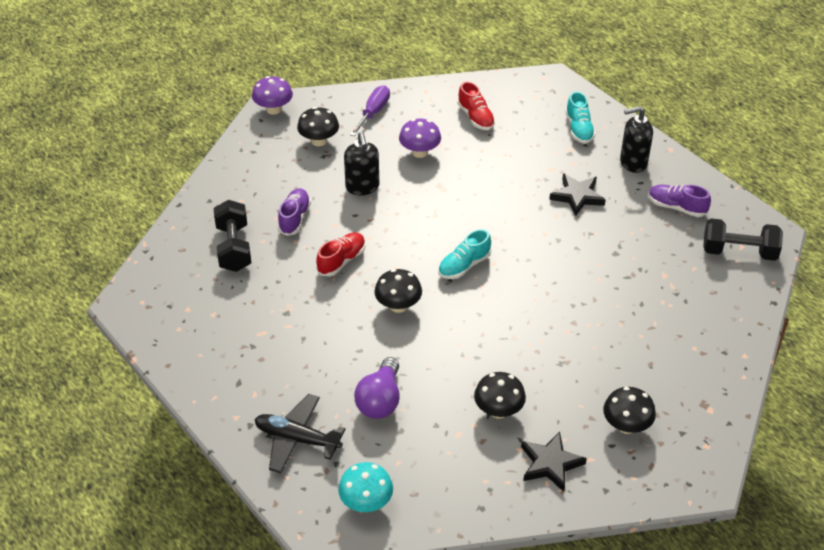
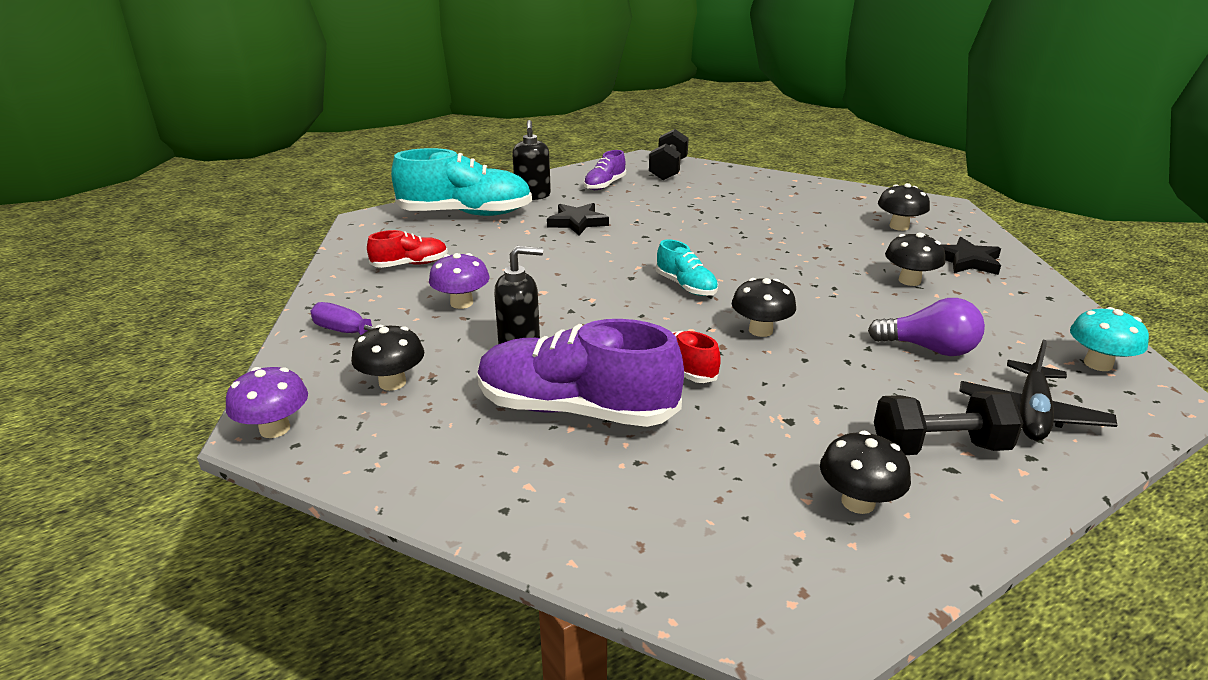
camera: 85 degrees left, 15 degrees down
(210, 335) = (858, 502): none -> black mushroom
(234, 248) = (641, 476): black dumbbell -> black dumbbell (939, 447)
(294, 218) = (576, 409): purple shoe -> purple shoe, size x2.00
(579, 129) = (465, 214): turquoise shoe -> turquoise shoe, size x2.00

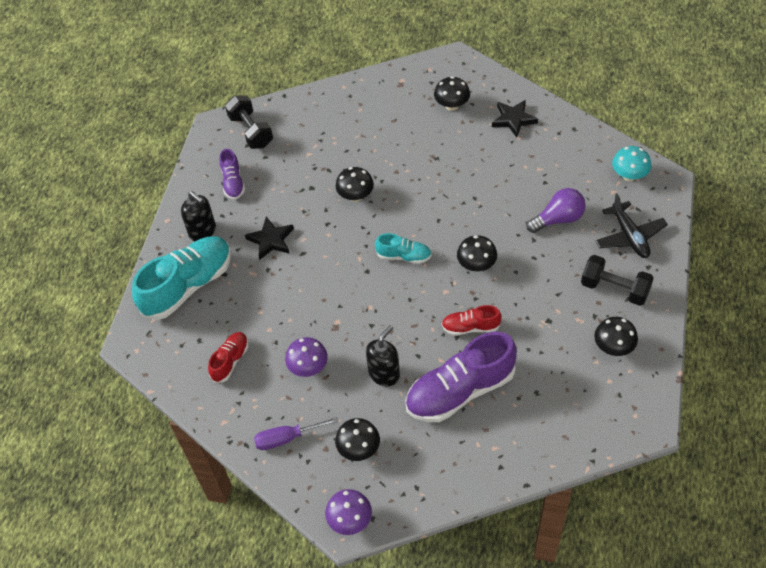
camera: 40 degrees left, 25 degrees up
(909, 281) = (503, 162): black mushroom -> black mushroom (355, 196)
(939, 447) = (614, 289): black dumbbell -> black dumbbell turned 75 degrees clockwise

